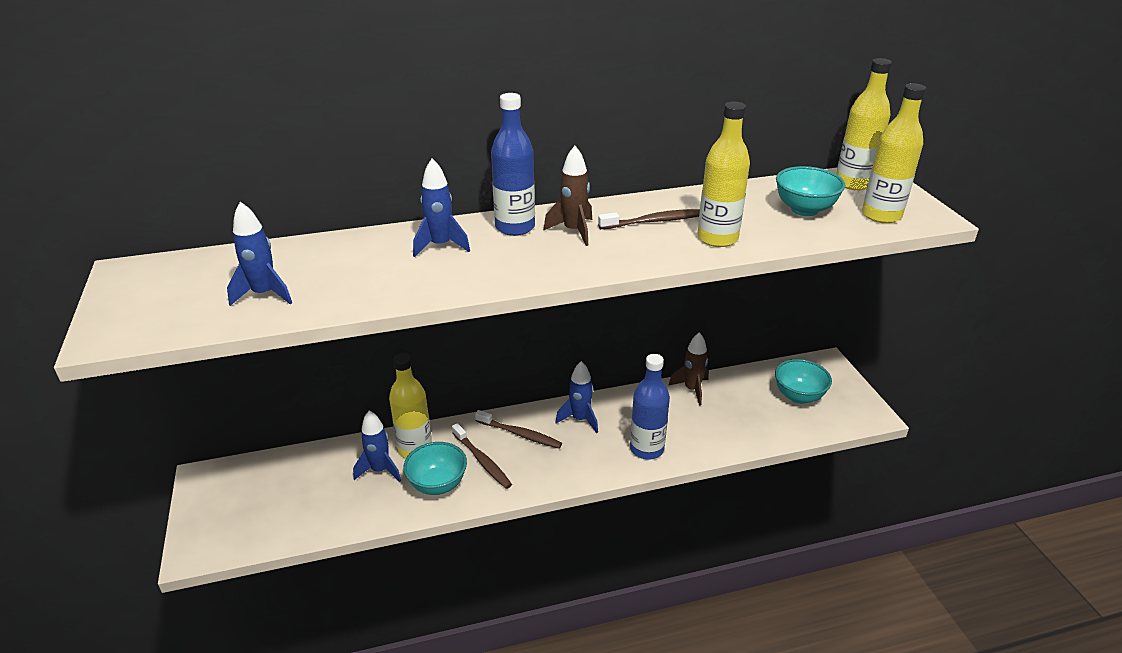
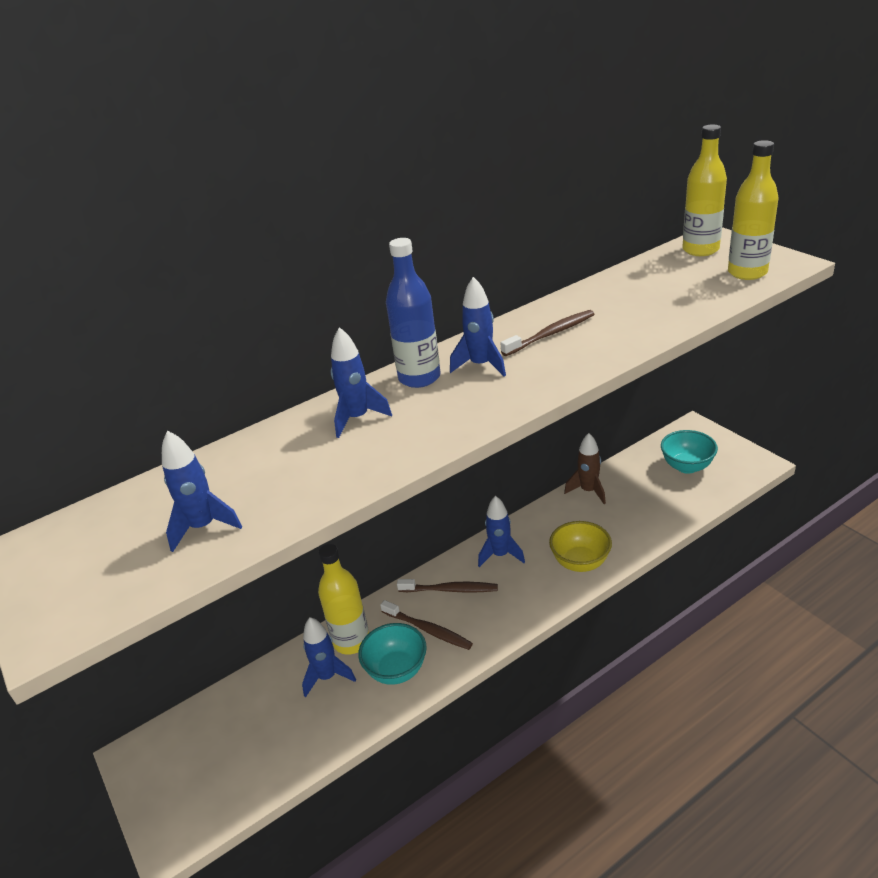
camera: 15 degrees left, 0 degrees up
(574, 231) = (481, 365): brown rocket -> blue rocket
(646, 449) = (580, 562): blue bottle -> yellow bowl
(717, 238) = (621, 334): yellow bottle -> none
(804, 210) = (677, 285): turquoise bowl -> none

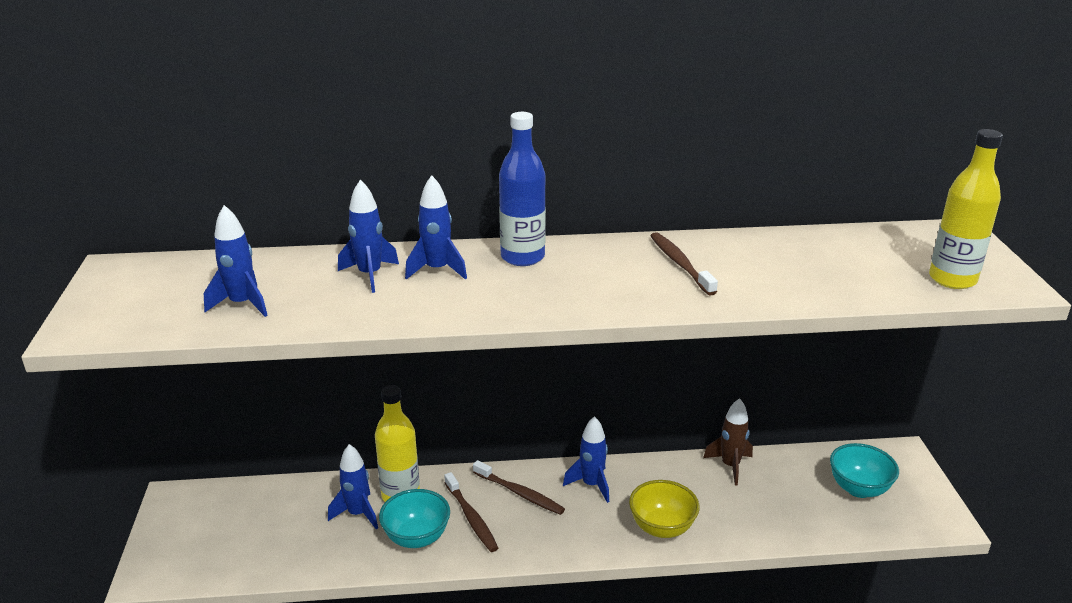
camera: 25 degrees right, 5 degrees down
(481, 365) = (586, 267): blue rocket -> blue rocket (370, 275)
(551, 334) = (680, 264): brown toothbrush -> brown toothbrush turned 105 degrees counterclockwise
(700, 250) = (929, 240): yellow bottle -> none

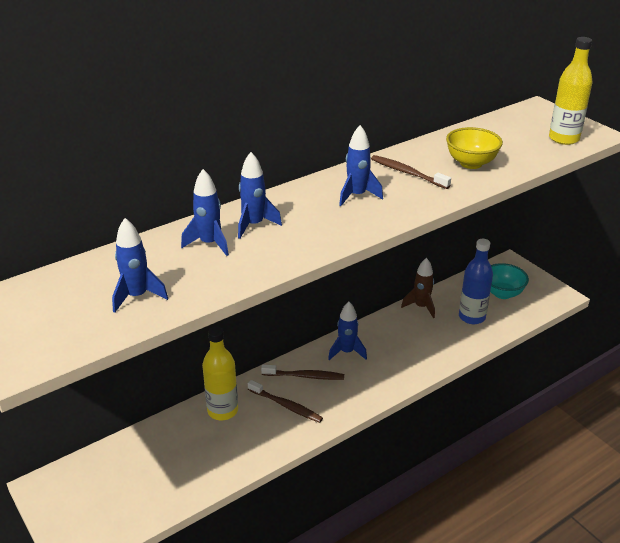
camera: 30 degrees left, 5 degrees up
(358, 514) = (203, 436): blue rocket -> blue rocket (357, 196)
(416, 537) = (260, 435): turquoise bowl -> none
(522, 257) = (302, 198): blue bottle -> blue bottle (472, 317)
(662, 528) = (412, 362): yellow bowl -> yellow bowl (471, 163)

